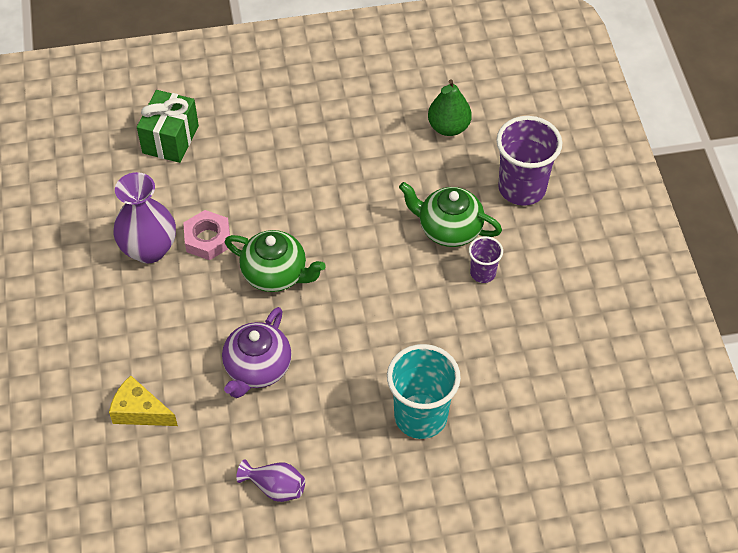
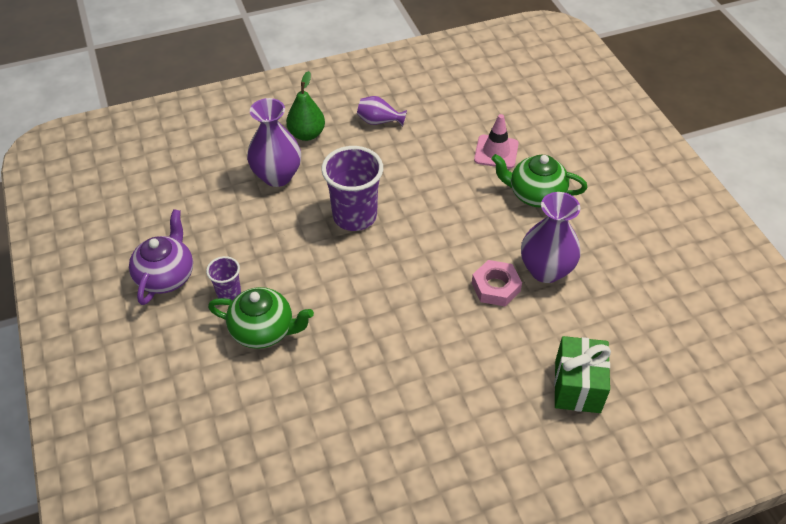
camera: 170 degrees right, 5 degrees down
(140, 411) = (496, 152): yellow cheese -> pink traffic cone
(257, 368) = (415, 191): purple teapot -> purple teapot (166, 276)
(276, 274) = (422, 265): green teapot -> green teapot (535, 195)
(420, 416) = (277, 176): turquoise cup -> purple vase
(448, 127) = (271, 451): green pear -> green pear (307, 134)
(522, 188) = (187, 386): purple cup -> purple cup (355, 216)

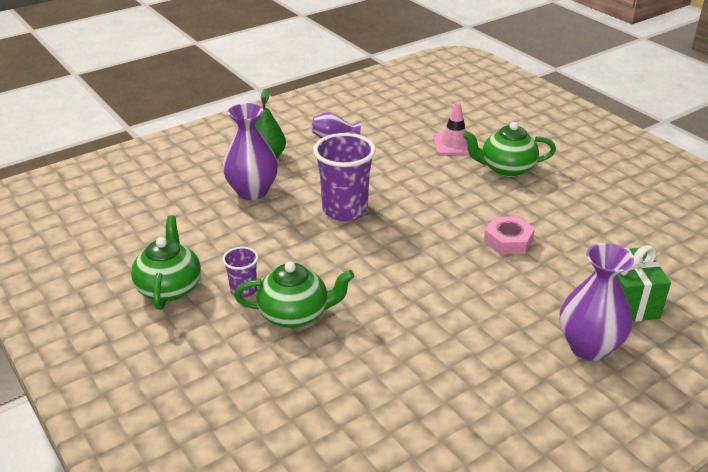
camera: 15 degrees left, 15 degrees down
(166, 276) = (169, 288): purple teapot -> green teapot
(545, 270) = (547, 221): purple vase -> purple vase (588, 347)

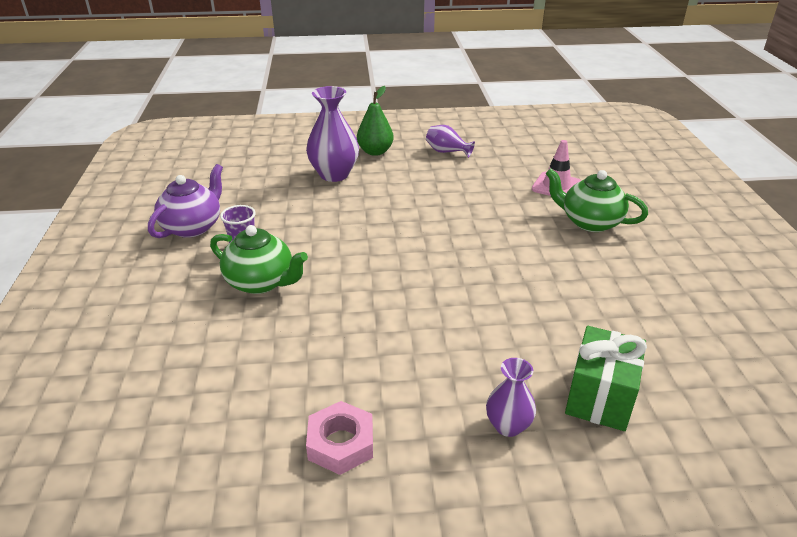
camera: 30 degrees right, 0 degrees up
(169, 288) = (193, 227): green teapot -> purple teapot
(344, 210) = (395, 211): purple cup -> none
(508, 241) = (524, 288): pink nut -> pink nut (341, 443)
(588, 347) = (508, 426): purple vase -> purple vase, size x0.57

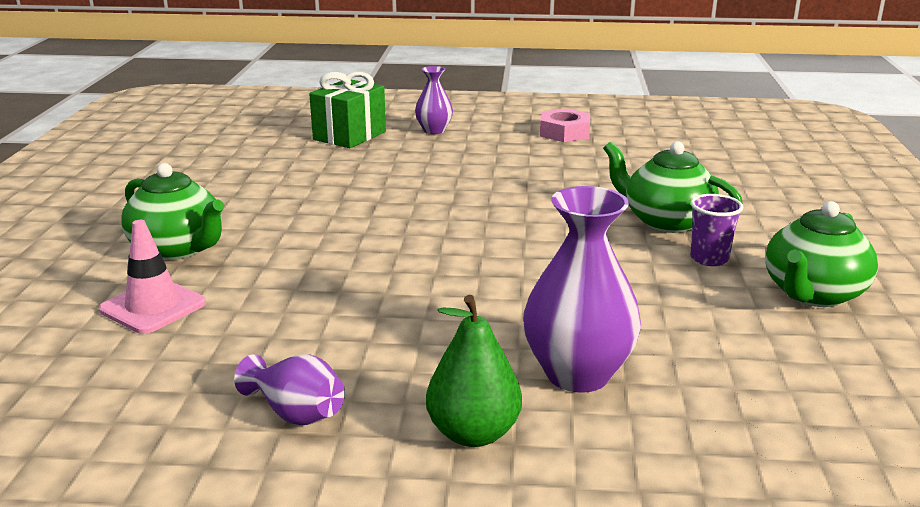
camera: 170 degrees left, 10 degrees down
(193, 227) = (813, 294): purple teapot -> green teapot

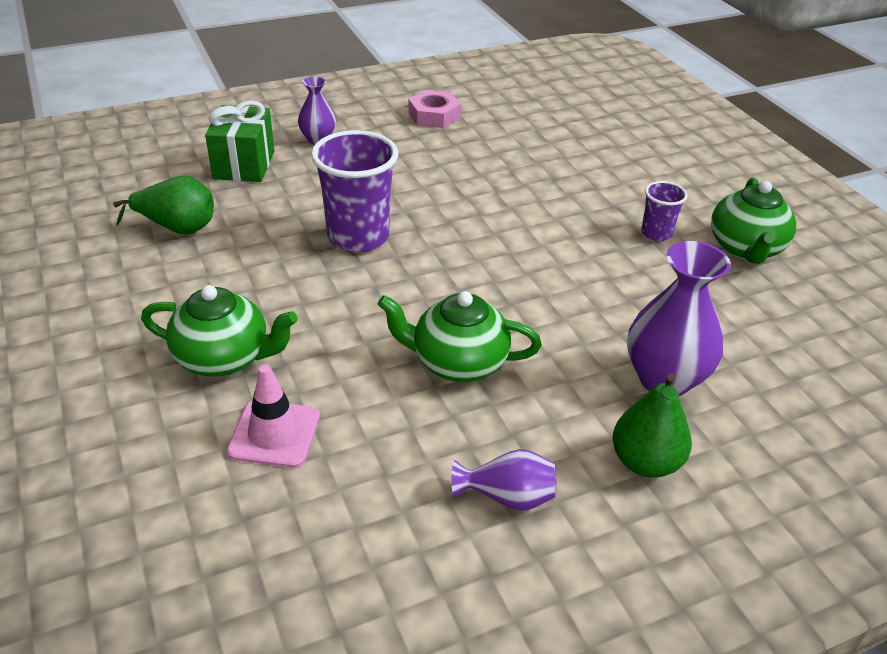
camera: 30 degrees left, 15 degrees up
(246, 163) = (177, 228): none -> green pear
(389, 198) = (358, 237): none -> purple cup
(665, 221) = (596, 202): green teapot -> green teapot (457, 362)

